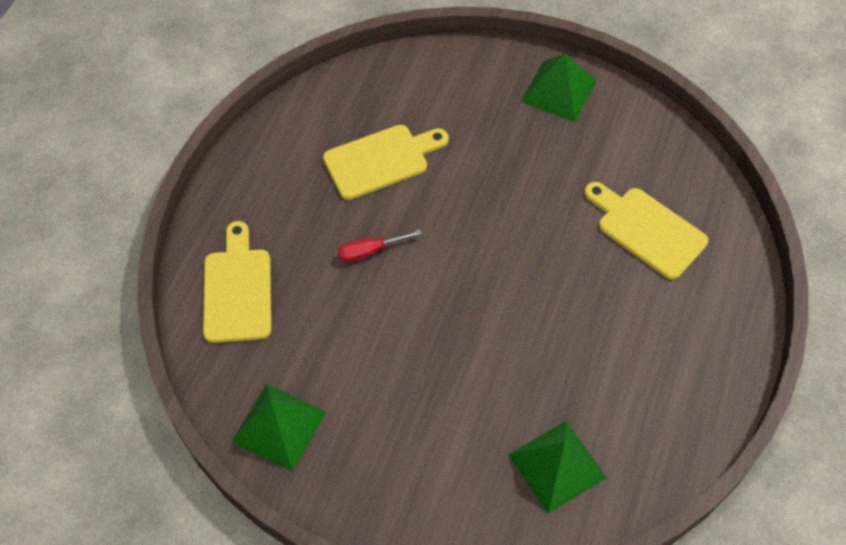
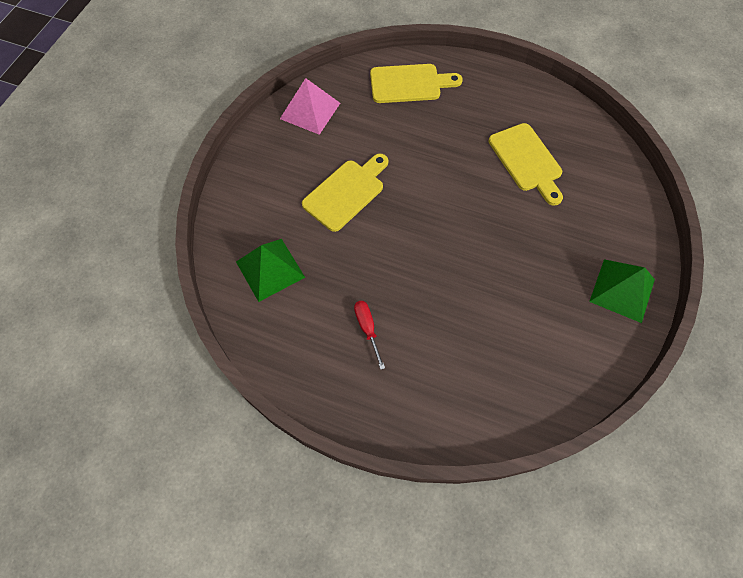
camera: 90 degrees right, 5 degrees up
(279, 426) = (310, 110): green pyramid -> pink pyramid
(370, 251) = (444, 155): red screwdriver -> red screwdriver (367, 329)
(646, 229) = (479, 352): yellow cutting board -> yellow cutting board (346, 192)

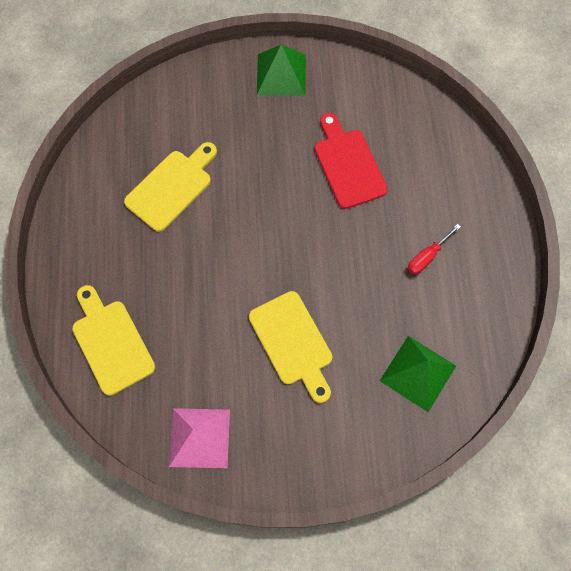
camera: 115 degrees left, 5 degrees up
(346, 192) = (293, 342): yellow cutting board -> yellow cutting board turned 135 degrees counterclockwise
(494, 305) = (348, 164): none -> red cutting board

